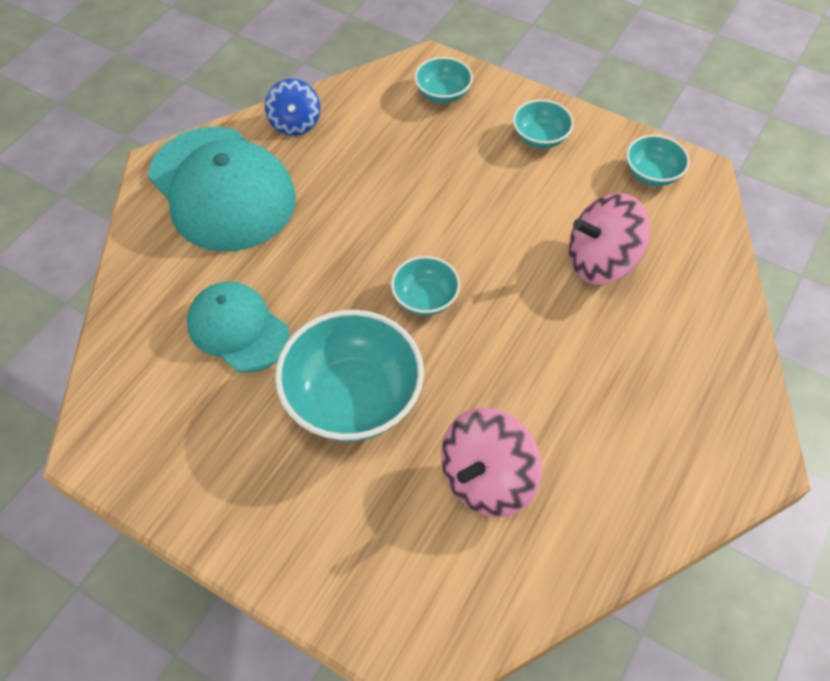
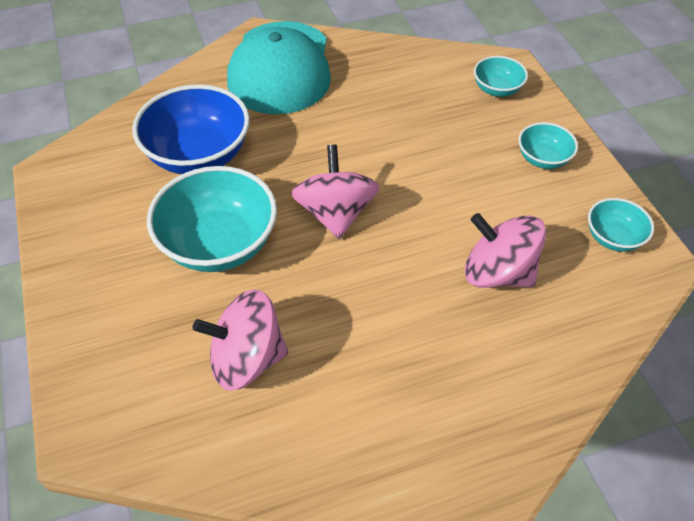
camera: 40 degrees right, 5 degrees down
(238, 329) = (199, 155): turquoise cap -> blue bowl
(295, 123) = (370, 53): blue spinning top -> none
(425, 299) = (335, 213): turquoise bowl -> pink spinning top

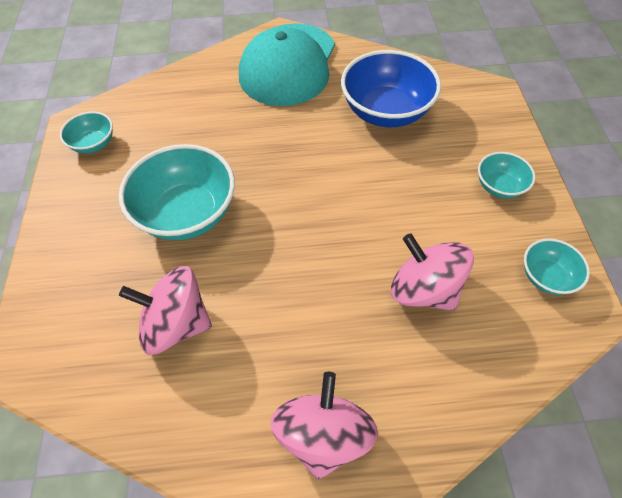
camera: 15 degrees right, 5 degrees up
(199, 155) = (196, 131): blue bowl -> blue bowl (386, 112)
(335, 213) = (294, 204): pink spinning top -> pink spinning top (323, 434)
(497, 89) = (475, 113): turquoise bowl -> turquoise bowl (94, 144)

